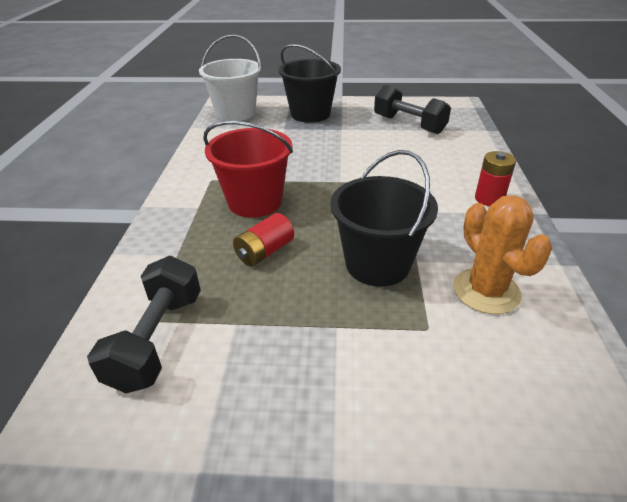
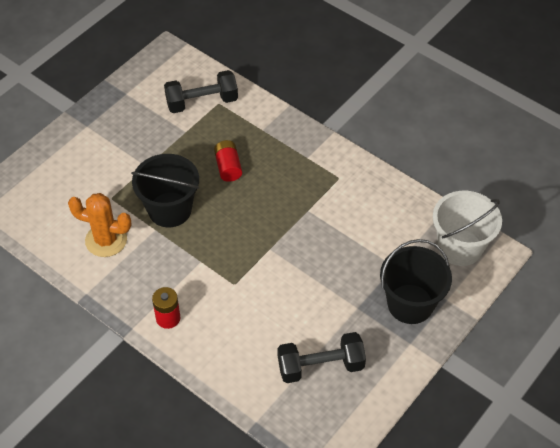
camera: 125 degrees right, 15 degrees up
(157, 339) = (202, 102): black dumbbell -> black dumbbell turned 60 degrees counterclockwise
(255, 202) = (286, 188): red bucket -> none

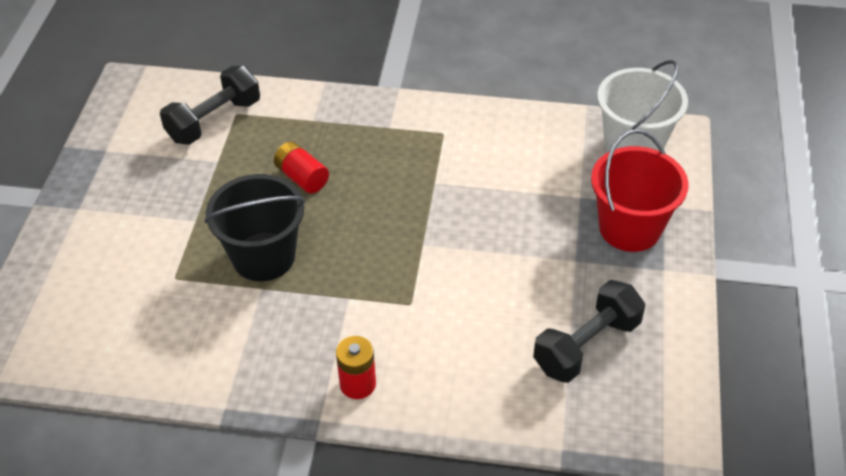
camera: 30 degrees left, 5 degrees down
(106, 240) = (204, 330): orange cactus -> none
(410, 304) = (630, 228): black bucket -> red bucket

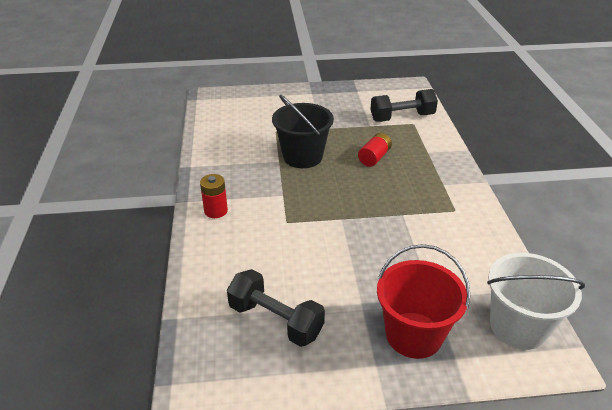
camera: 75 degrees right, 10 degrees down
(214, 121) = (402, 117): black dumbbell -> black dumbbell turned 45 degrees counterclockwise

